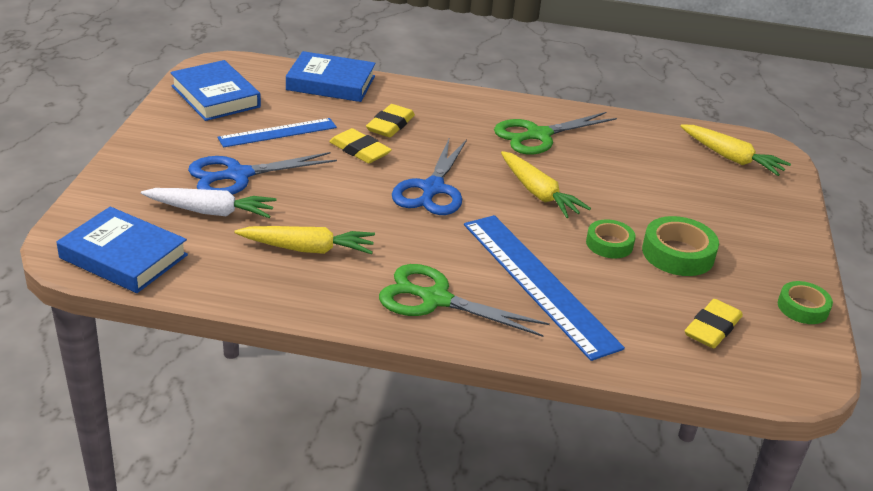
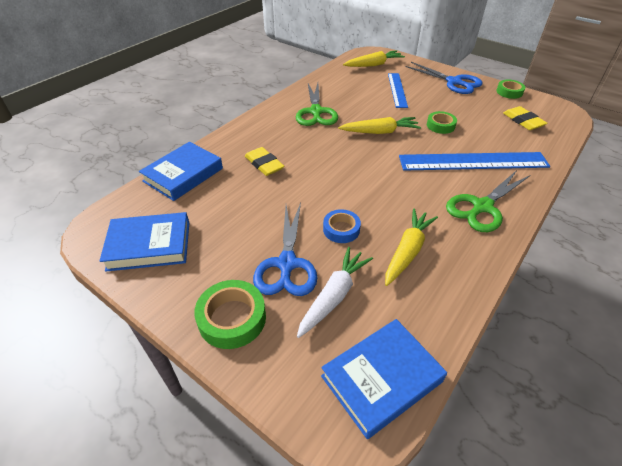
camera: 60 degrees left, 10 degrees up
(278, 132) = (236, 223): blue ruler -> blue ruler (397, 90)
(313, 198) = (341, 229): none -> blue tape
(360, 150) = (289, 188): yellow eraser -> none
(432, 189) = (355, 170): blue scissors -> blue scissors (454, 82)
(678, 253) = (456, 108): green tape -> green tape (232, 318)

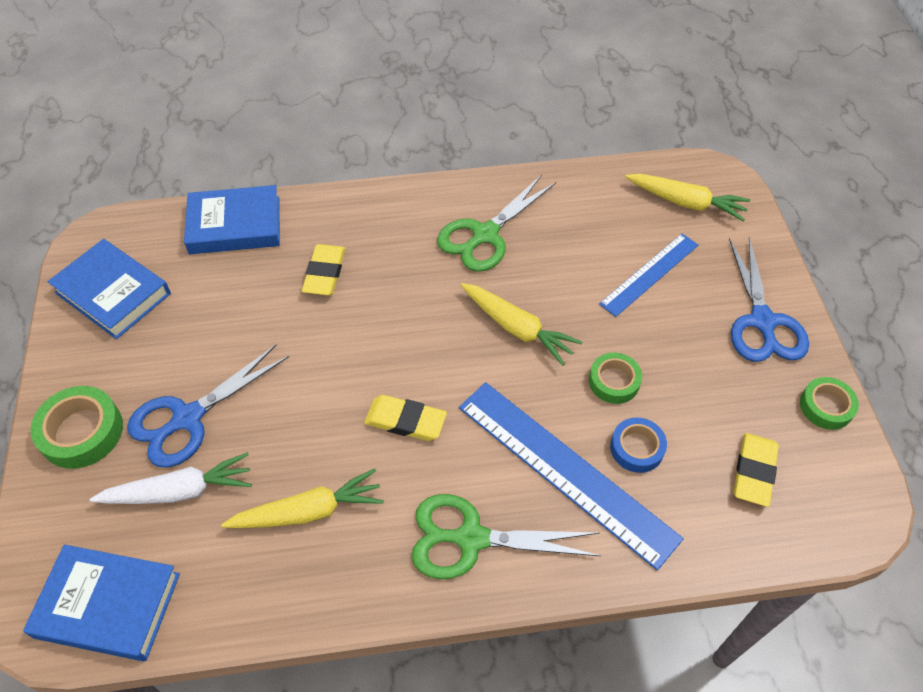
camera: 45 degrees right, 10 degrees up
(341, 229) = (284, 425): blue tape -> blue tape (637, 448)
(390, 189) = (405, 421): none -> yellow eraser

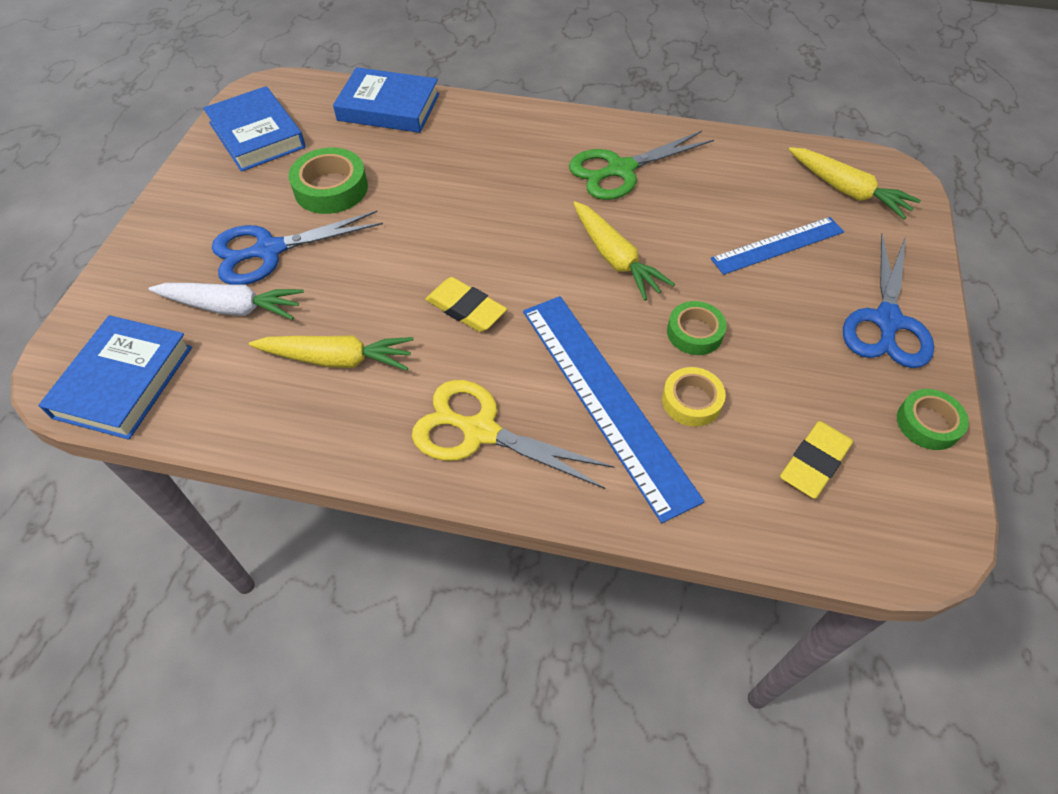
camera: 20 degrees right, 0 degrees up
(82, 432) = (175, 236): green tape -> green tape (331, 188)
(108, 605) = (124, 382): blue book -> blue book turned 75 degrees clockwise
(324, 273) = (450, 164): yellow eraser -> none
(471, 538) = (480, 431): green scissors -> yellow scissors
(637, 448) = (691, 401): blue tape -> yellow tape

